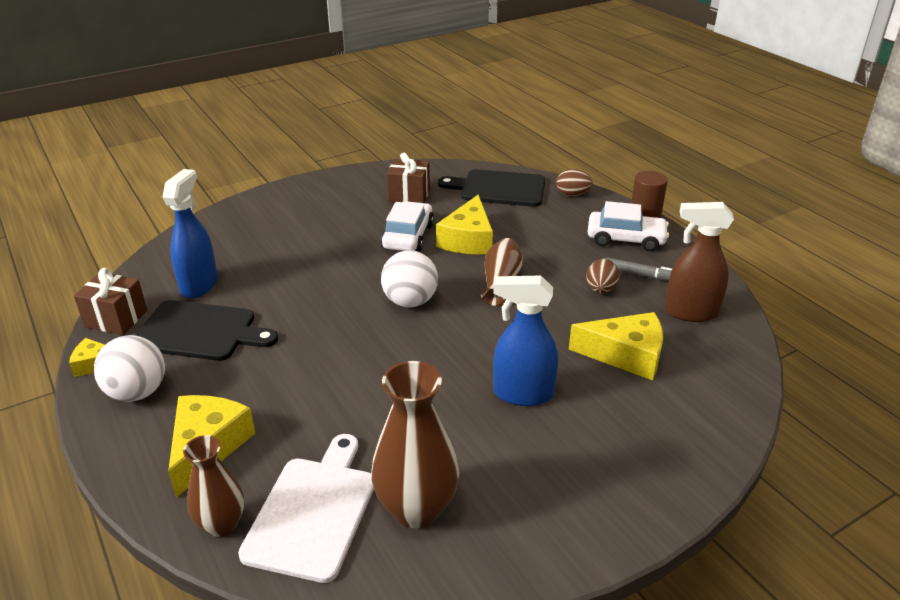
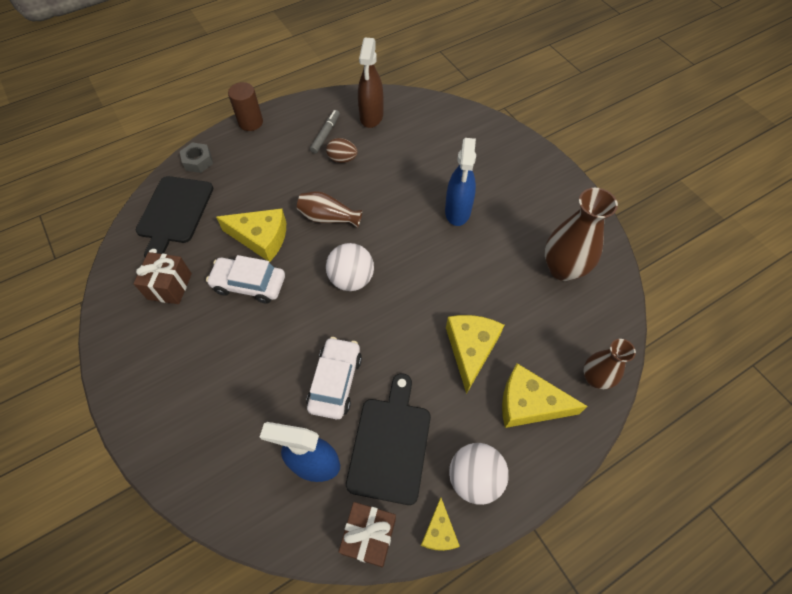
camera: 90 degrees left, 25 degrees up
(313, 511) = (575, 325): white cutting board -> none
(572, 194) = (198, 161): brown egg -> grey nut
(625, 239) = (275, 136): white car -> white car (335, 382)
(626, 355) = (416, 155): yellow cheese -> yellow cheese (471, 349)

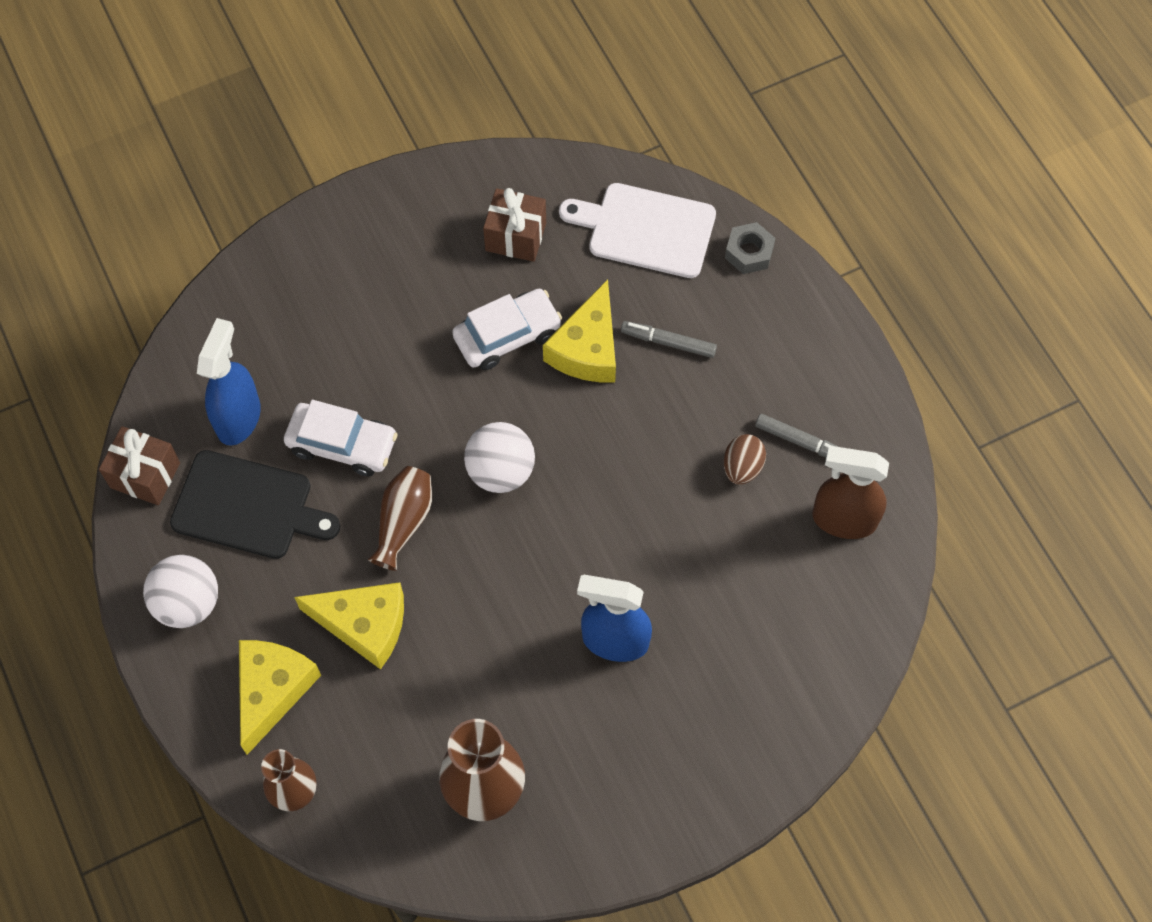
camera: 95 degrees right, 5 degrees up
(174, 213) = (646, 230): black cutting board -> white cutting board
(249, 284) = (507, 335): white car -> white car turned 45 degrees clockwise
(250, 122) = (835, 324): brown cylinder -> none
(259, 197) = (668, 342): none -> grey marker
(328, 218) = (618, 442): brown vase -> brown vase (403, 522)
(439, 531) = (135, 553): yellow cheese -> none

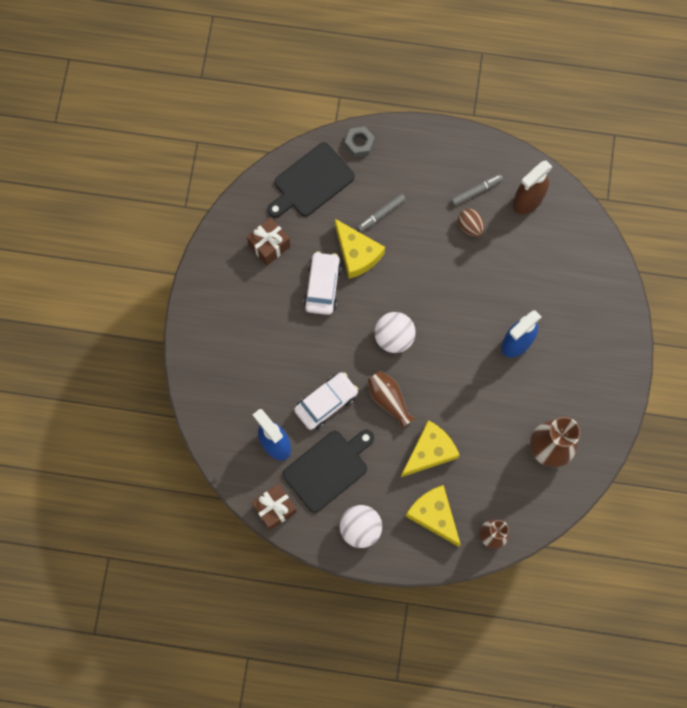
camera: 55 degrees left, 10 degrees up
(646, 230) = (311, 182): white cutting board -> black cutting board

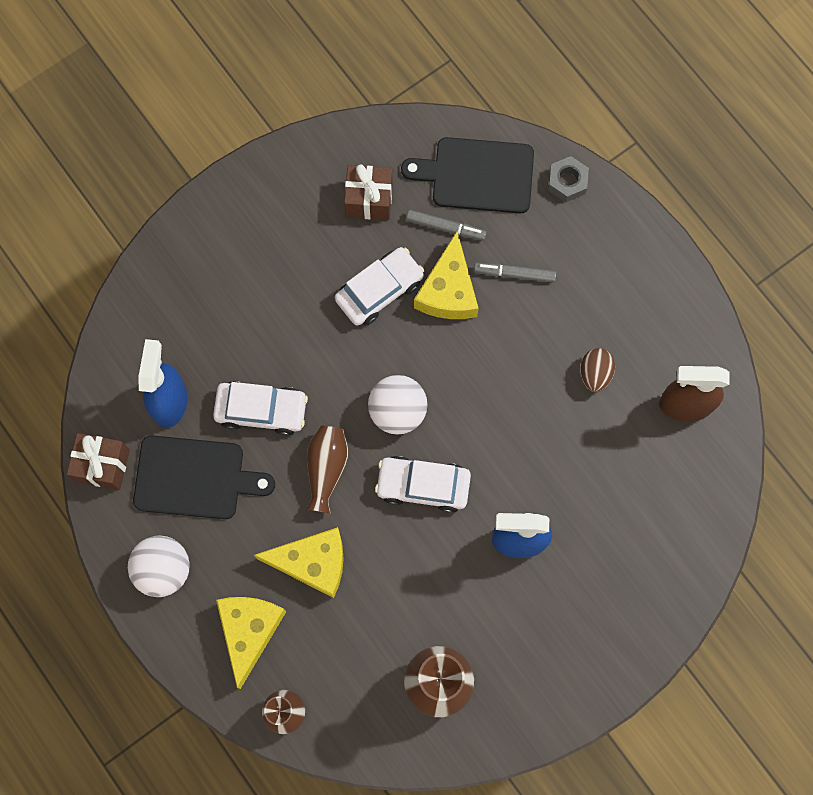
camera: 45 degrees right, 0 degrees up
(444, 361) = (423, 486): none -> white car
(476, 191) = (640, 343): grey marker -> grey marker (446, 227)

